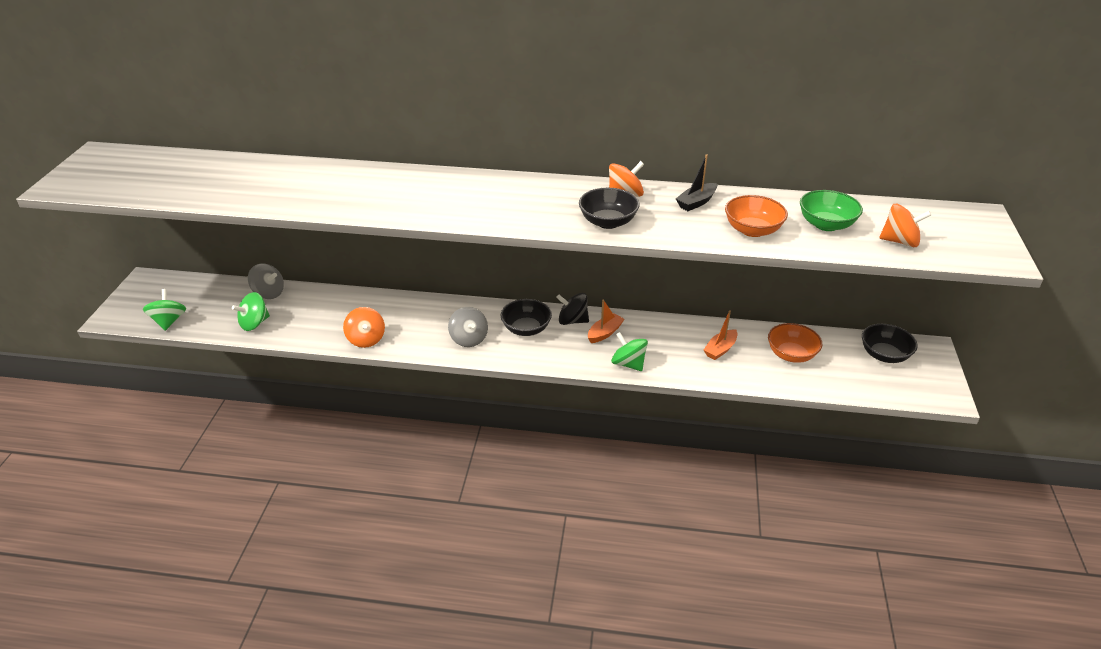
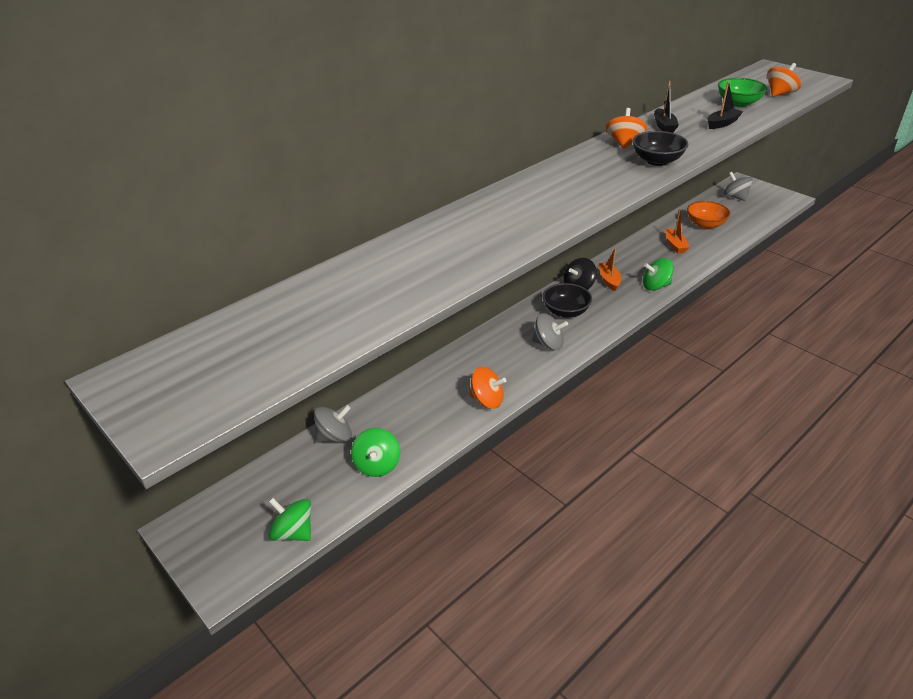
camera: 50 degrees left, 0 degrees up
(752, 230) = (722, 123): orange bowl -> black boat
(884, 355) = (735, 197): black bowl -> grey spinning top

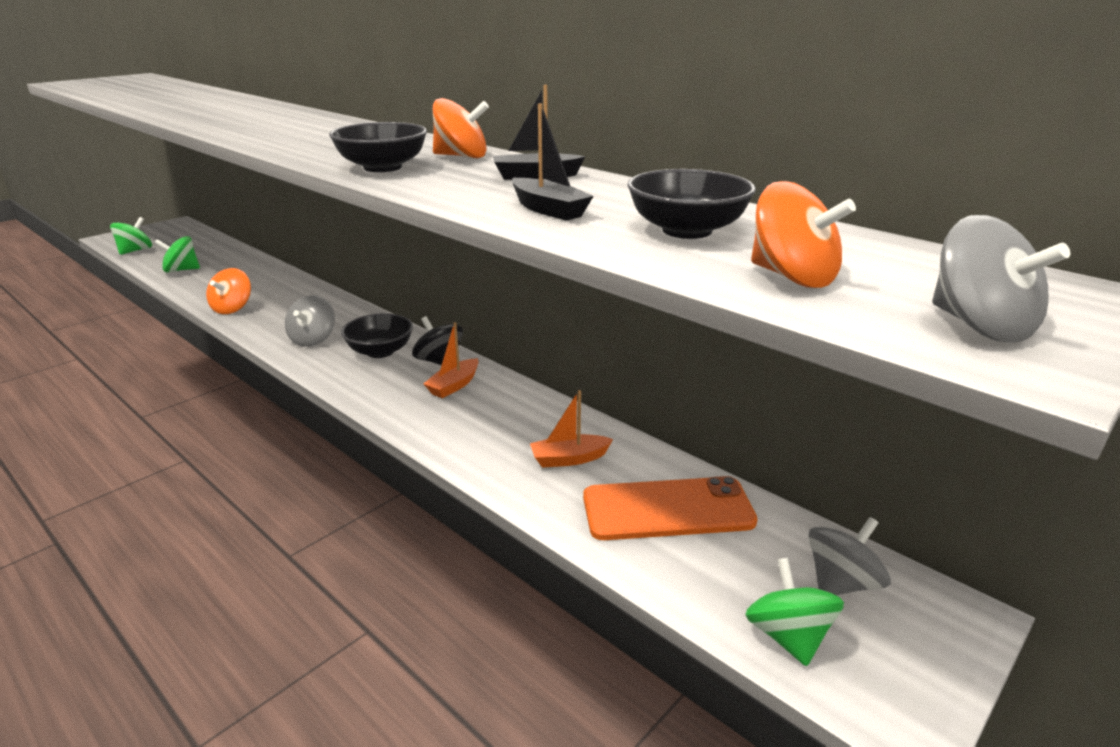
camera: 85 degrees right, 10 degrees down
(335, 437) = (231, 255): grey spinning top -> grey spinning top (979, 326)
(609, 280) = (454, 385): orange boat -> orange boat turned 135 degrees clockwise
(655, 286) = (428, 425): green spinning top -> green spinning top (788, 636)
(705, 224) = (667, 509): orange bowl -> orange phone
(738, 103) = (686, 230): green bowl -> black bowl

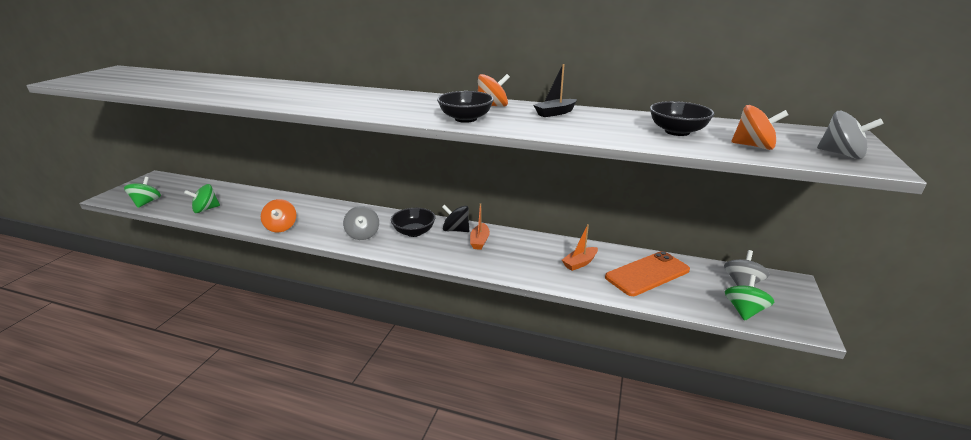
camera: 25 degrees left, 0 degrees up
(549, 210) = (600, 131): black boat -> none
(788, 636) = (744, 311): green spinning top -> green spinning top turned 60 degrees clockwise

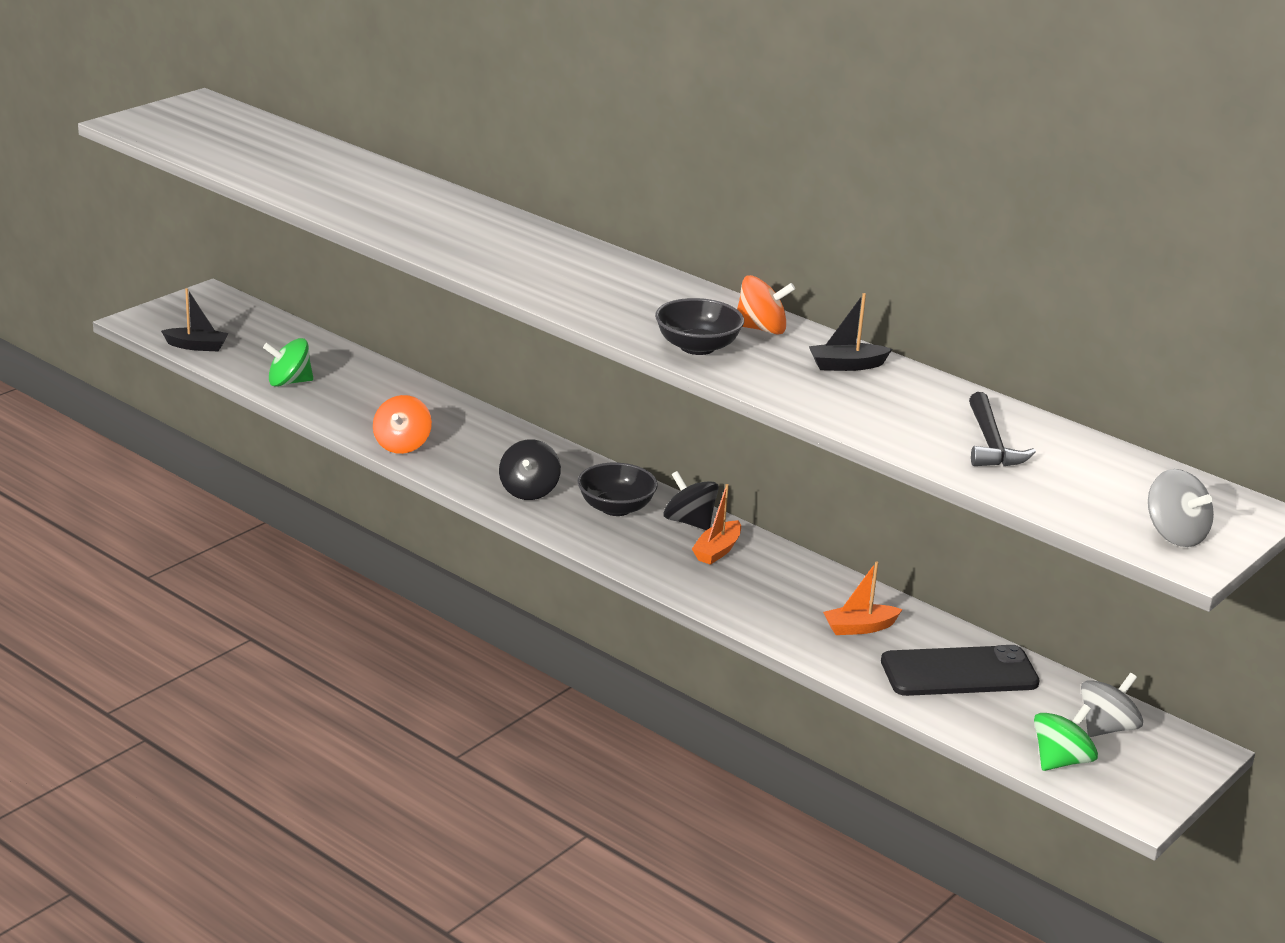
camera: 20 degrees right, 0 degrees up
(146, 202) = (197, 346): green spinning top -> black boat
(363, 234) = (529, 491): grey spinning top -> black spinning top
(647, 274) = (959, 672): orange phone -> black phone
(677, 132) = (990, 443): black bowl -> black hammer
(753, 146) = (1066, 493): orange spinning top -> none

